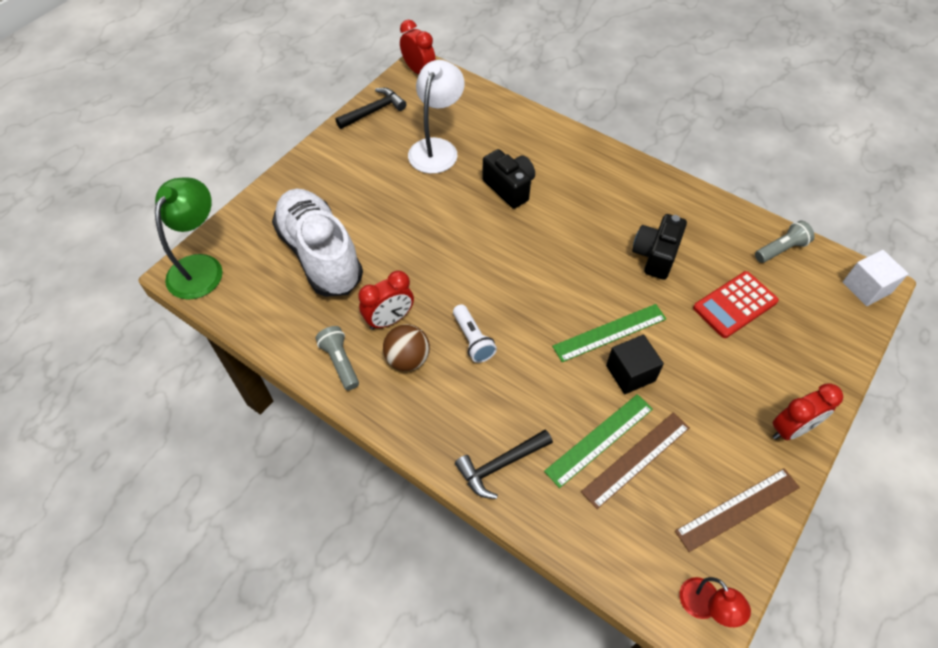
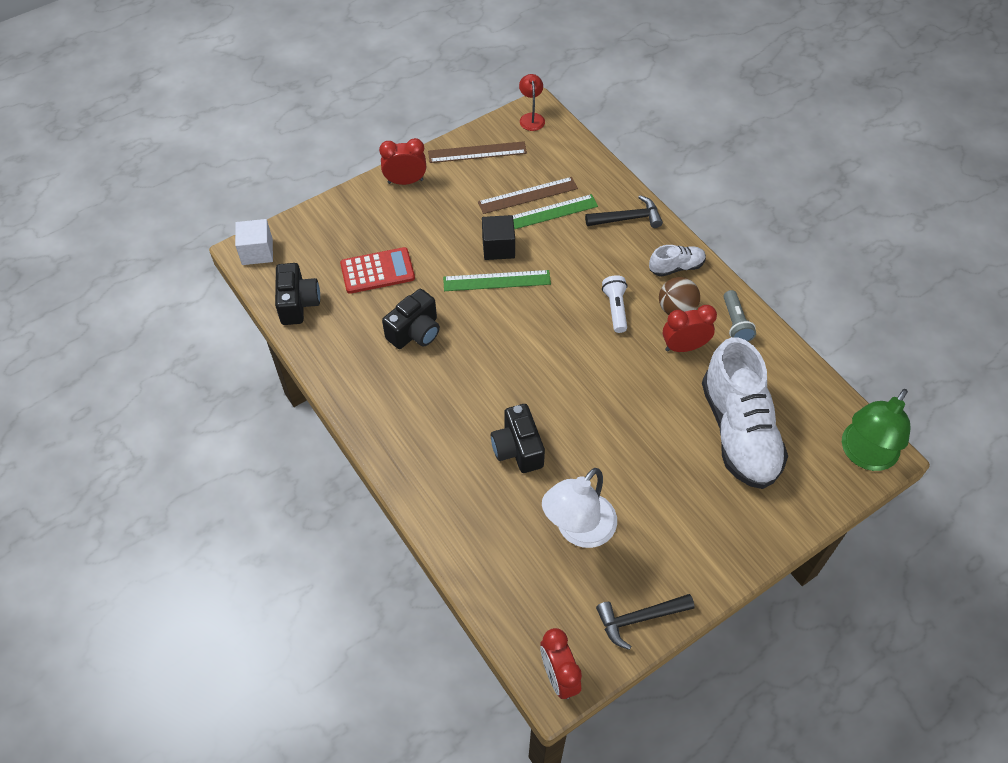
camera: 160 degrees left, 0 degrees up
(421, 413) = (676, 267): none -> white shoe
(781, 249) = (298, 303): grey flashlight -> black camera

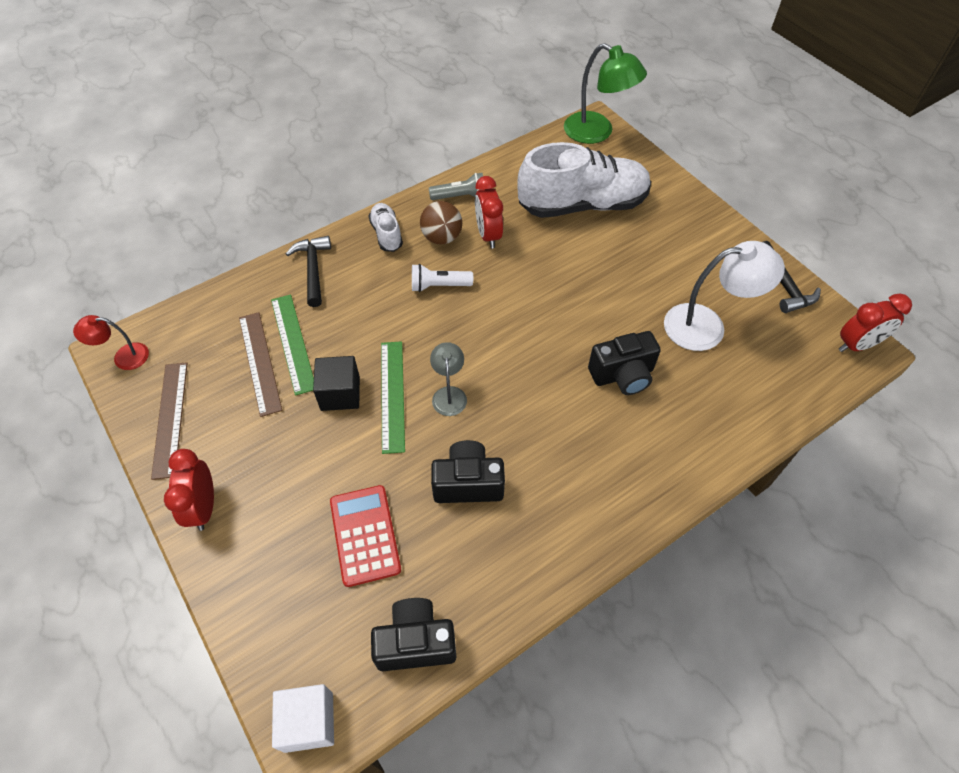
camera: 90 degrees left, 0 degrees up
(415, 332) = (468, 483): black camera -> black camera turned 45 degrees counterclockwise
(497, 318) = (449, 394): none -> grey lamp
(578, 530) = (707, 326): white lamp -> white lamp turned 45 degrees counterclockwise

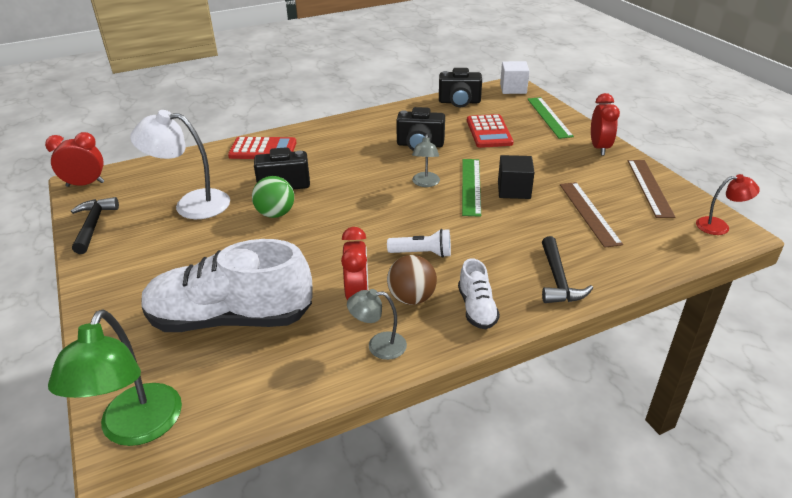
camera: 170 degrees left, 20 degrees down
(293, 343) = (563, 223): green ruler -> green ruler (549, 117)
(460, 196) = (378, 345): grey flashlight -> grey lamp
(597, 132) = (136, 429): green lamp -> green lamp turned 135 degrees counterclockwise
(606, 322) = (275, 214): none -> green ball
(688, 444) = (263, 149): none -> red calculator

